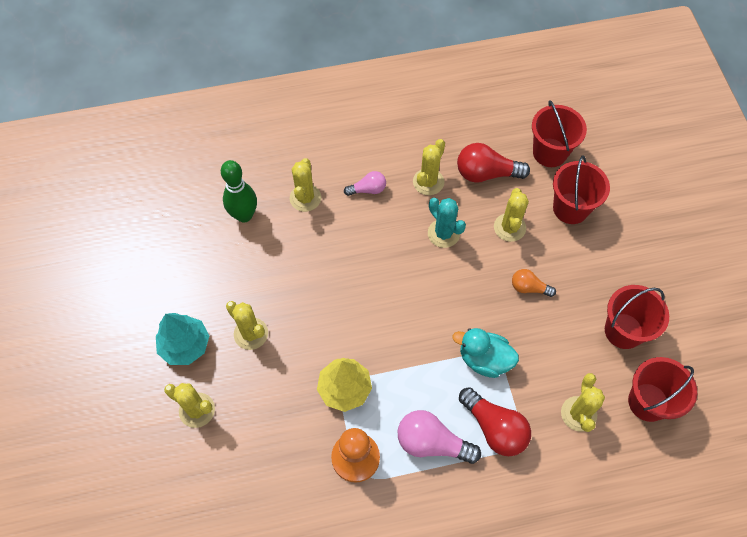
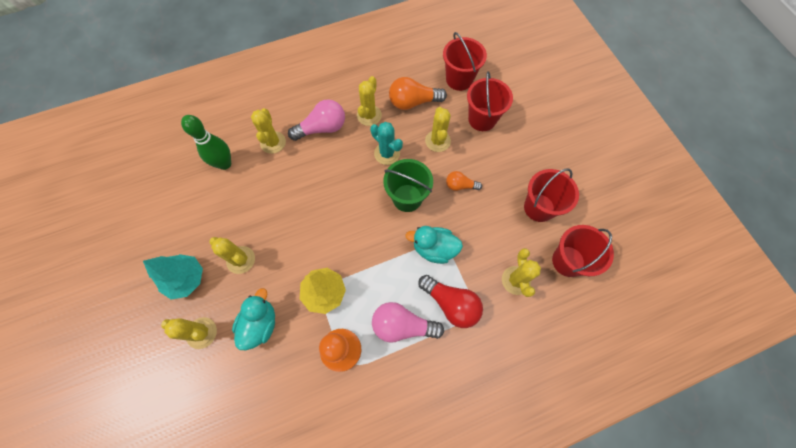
camera: 10 degrees left, 5 degrees up
(265, 412) = (260, 324): none -> turquoise duck
(368, 189) = (322, 128): pink light bulb -> pink light bulb, size x1.72
(460, 292) = (407, 198): none -> green bucket
(486, 173) = (413, 102): red light bulb -> orange light bulb

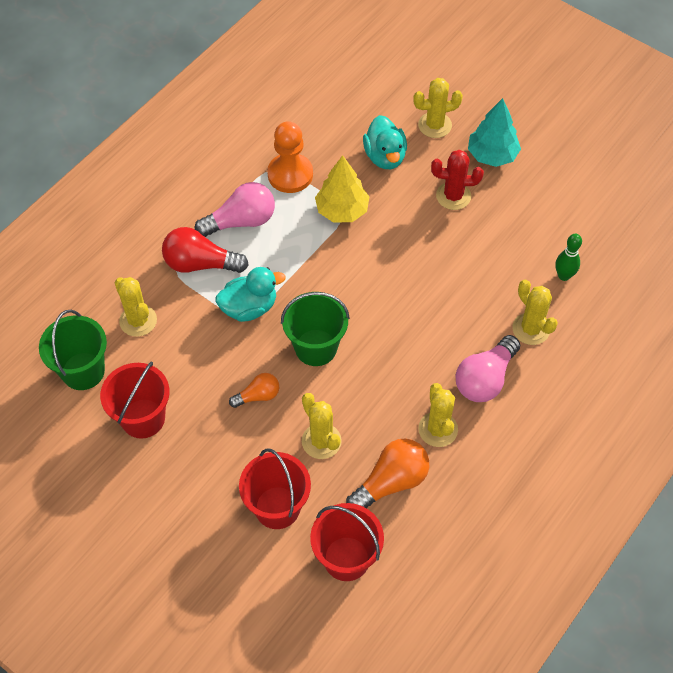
camera: 150 degrees right, 10 degrees down
(224, 164) = (564, 276): green bowling pin -> green bowling pin, size x0.64
(241, 260) = (453, 196): yellow cactus -> red cactus
(387, 153) = (377, 389): turquoise cactus -> none
(568, 261) = (83, 371): red bucket -> green bucket

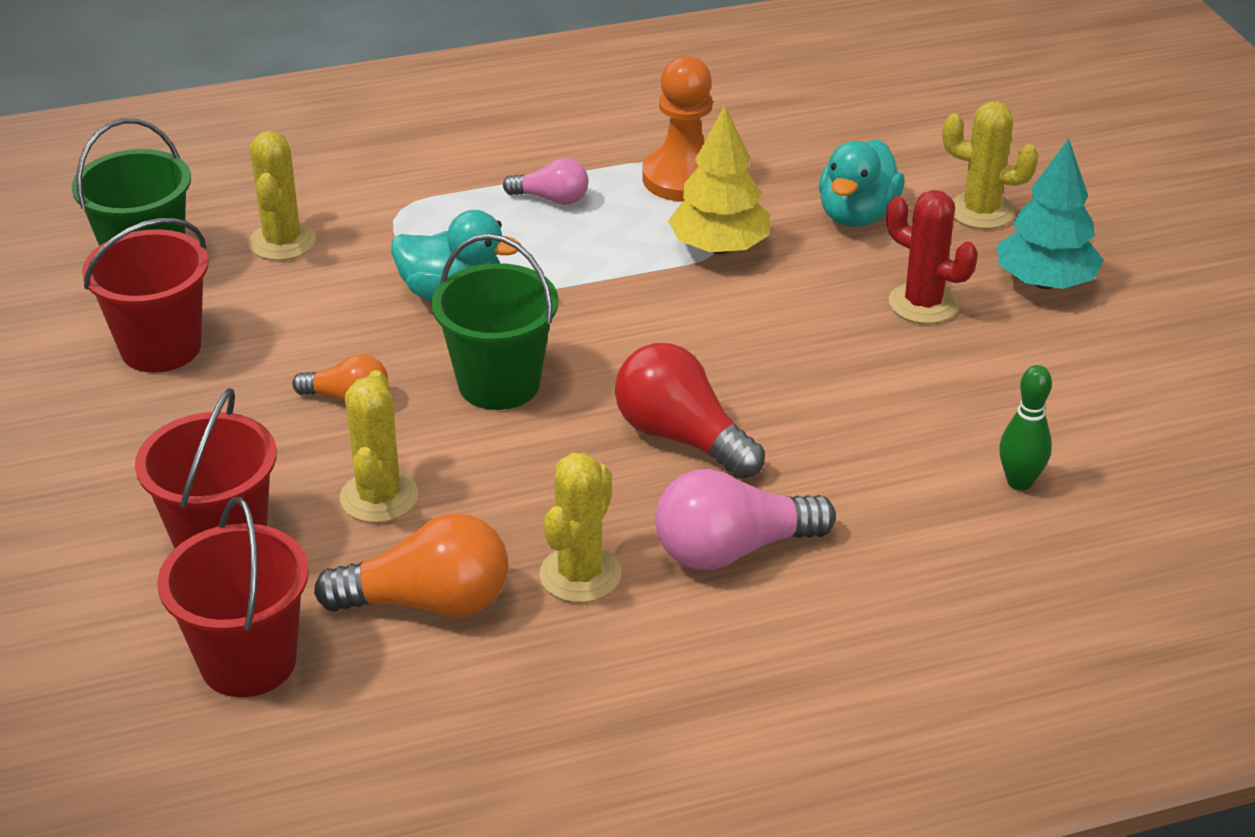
camera: 35 degrees right, 20 degrees down
(200, 264) = (440, 219): red light bulb -> red light bulb (682, 437)
(241, 221) = (551, 199): pink light bulb -> pink light bulb, size x0.58
(531, 329) = (884, 523): yellow cactus -> none

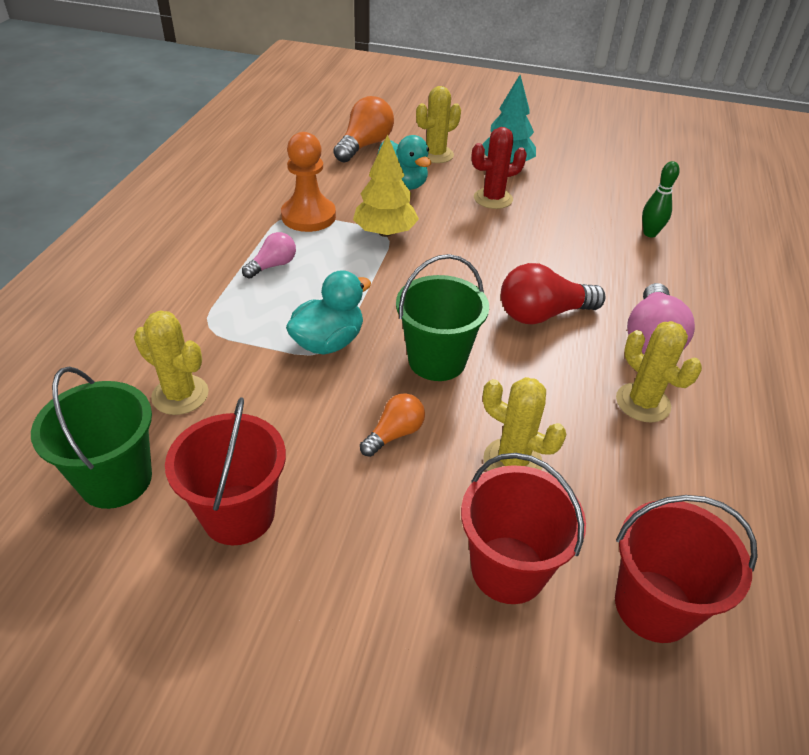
camera: 60 degrees left, 5 degrees up
(427, 602) = (635, 481): orange light bulb -> orange light bulb (364, 146)

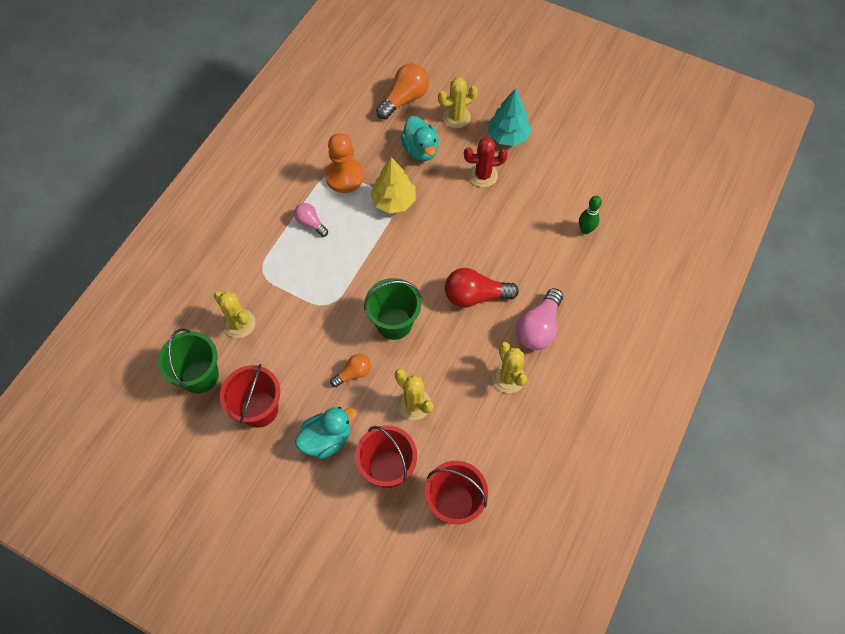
camera: 15 degrees right, 20 degrees up
(273, 266) = (311, 223): pink light bulb -> pink light bulb turned 105 degrees counterclockwise
(328, 342) = (332, 297): turquoise duck -> turquoise duck (327, 439)

